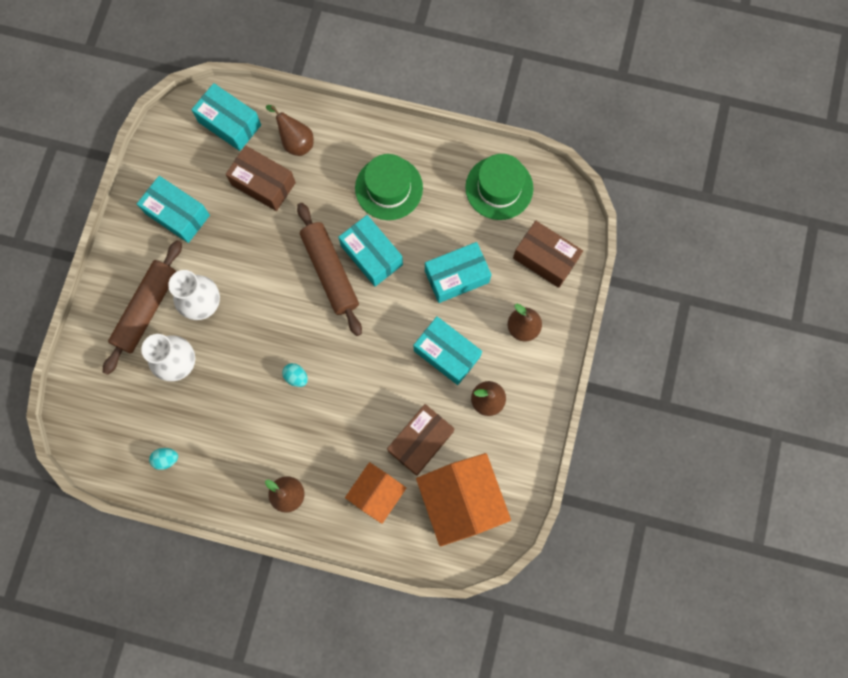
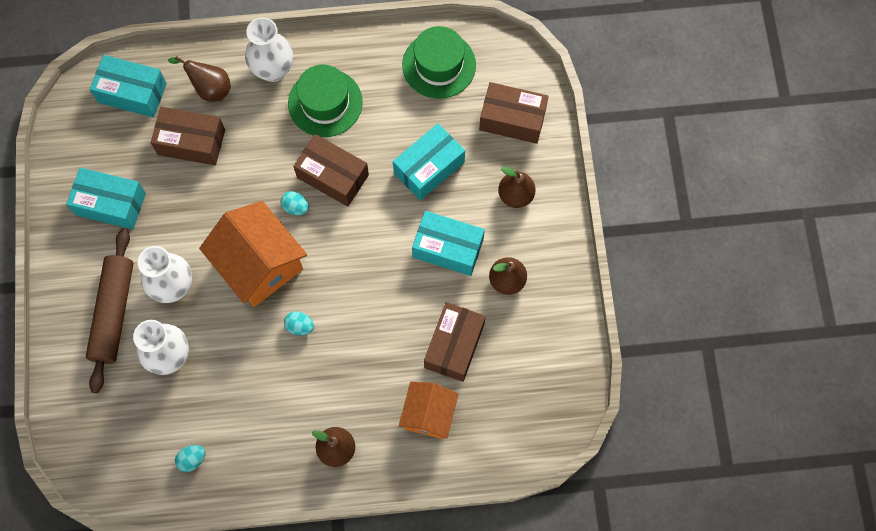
camera: 20 degrees left, 5 degrees down
(330, 271) = (295, 207): brown rolling pin -> turquoise egg
(355, 144) = (273, 70): none -> white vase
(372, 255) = (333, 176): turquoise box -> brown box
(461, 500) = (518, 390): orange house -> orange house (259, 264)

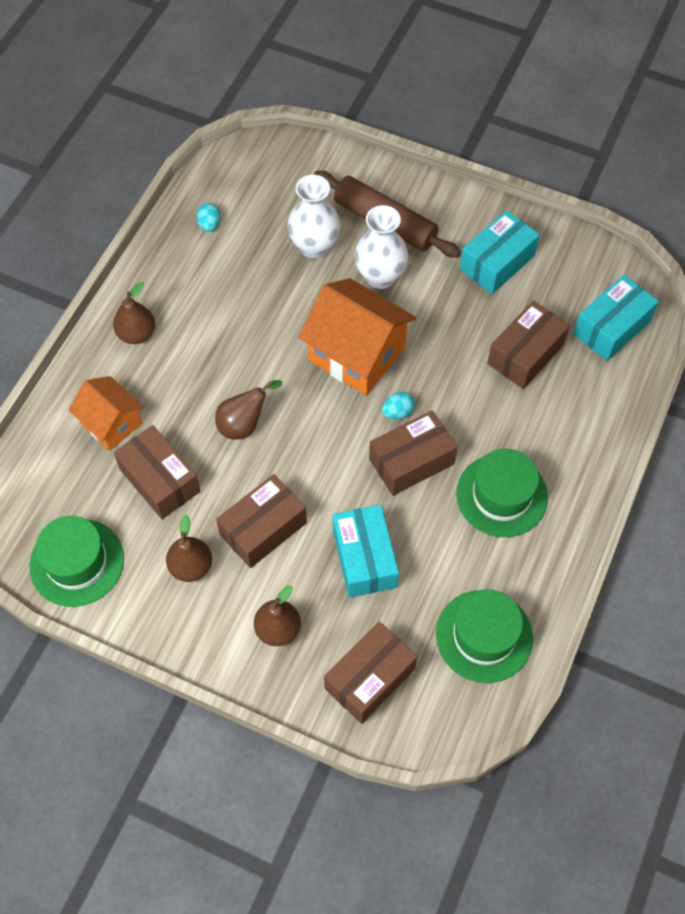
camera: 120 degrees right, 10 degrees down
(210, 88) = (579, 396): brown pear -> brown pear (244, 424)
(259, 264) = (356, 354): orange house -> orange house turned 45 degrees clockwise
(273, 70) = (570, 464): white vase -> none
(300, 326) = (272, 359): turquoise egg -> none
(448, 248) = (263, 529): turquoise box -> brown box
(553, 363) = (77, 562): none -> green hat

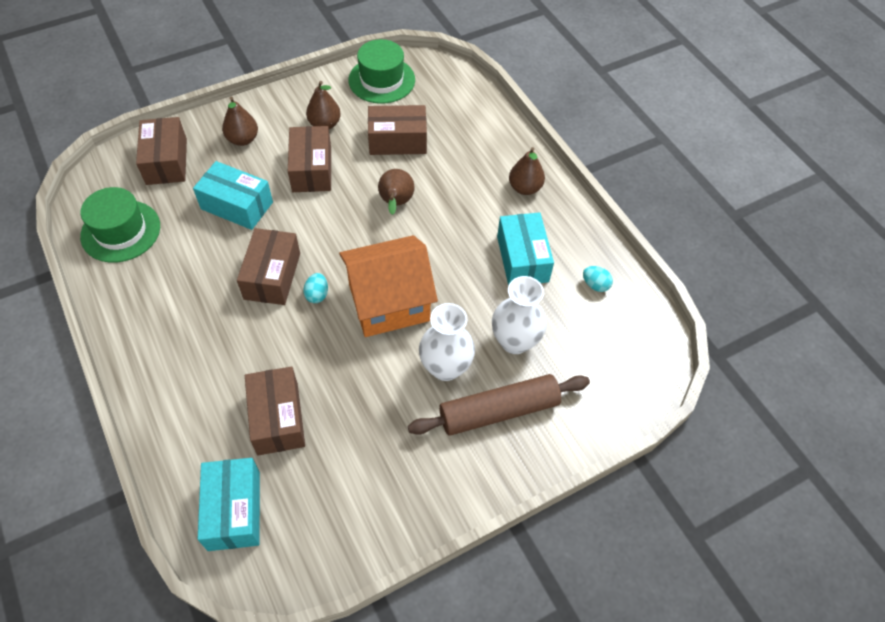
camera: 125 degrees right, 5 degrees down
(111, 423) = (463, 140): orange house -> none
(497, 262) = (382, 469): turquoise box -> turquoise box (522, 259)
(501, 495) = (191, 310): green hat -> none

